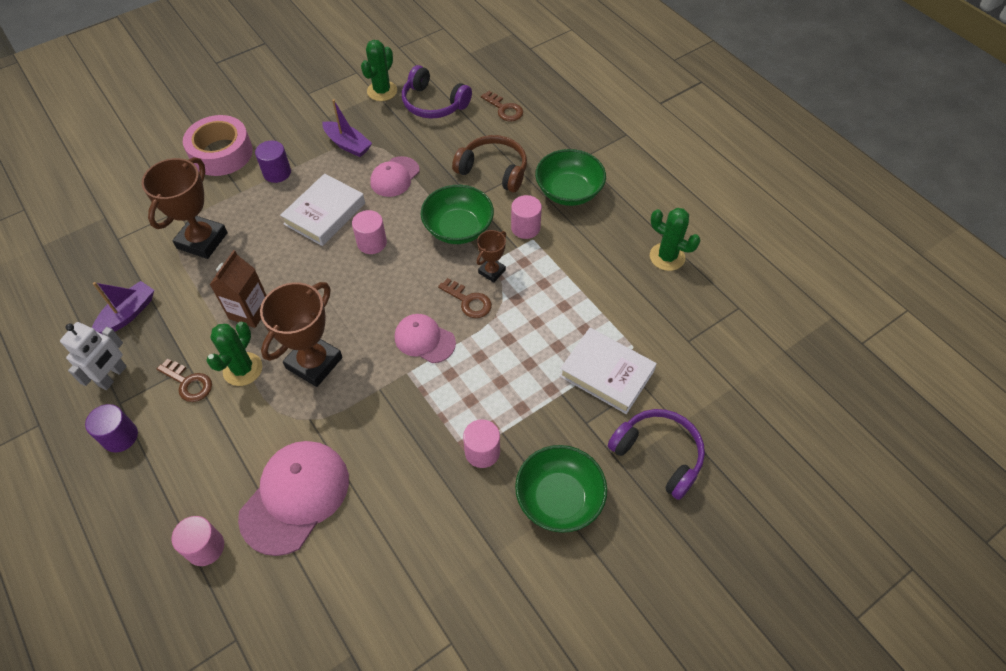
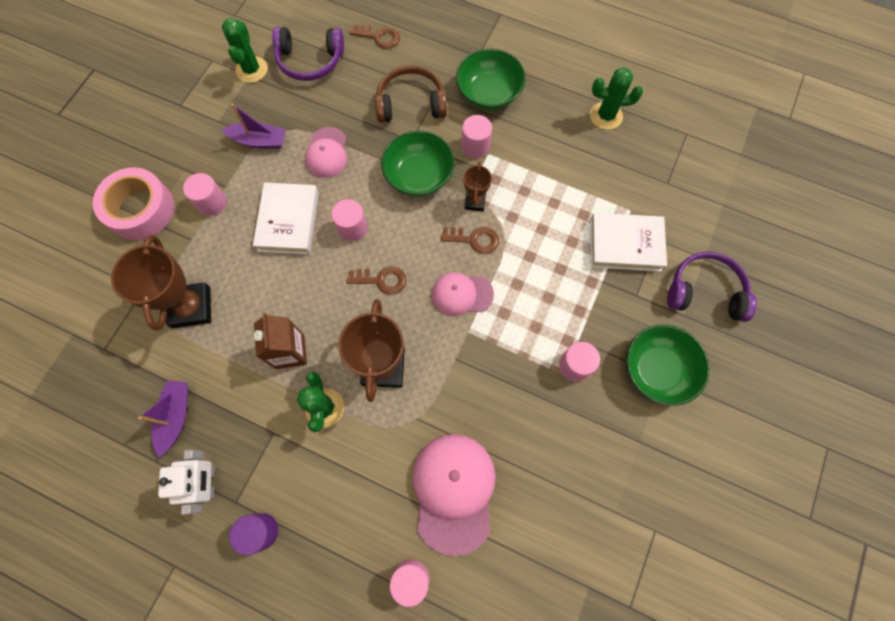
camera: 30 degrees left, 15 degrees up
(188, 383) = (285, 448): brown key -> brown key (381, 280)
(277, 172) = (212, 202): purple cylinder -> pink cylinder

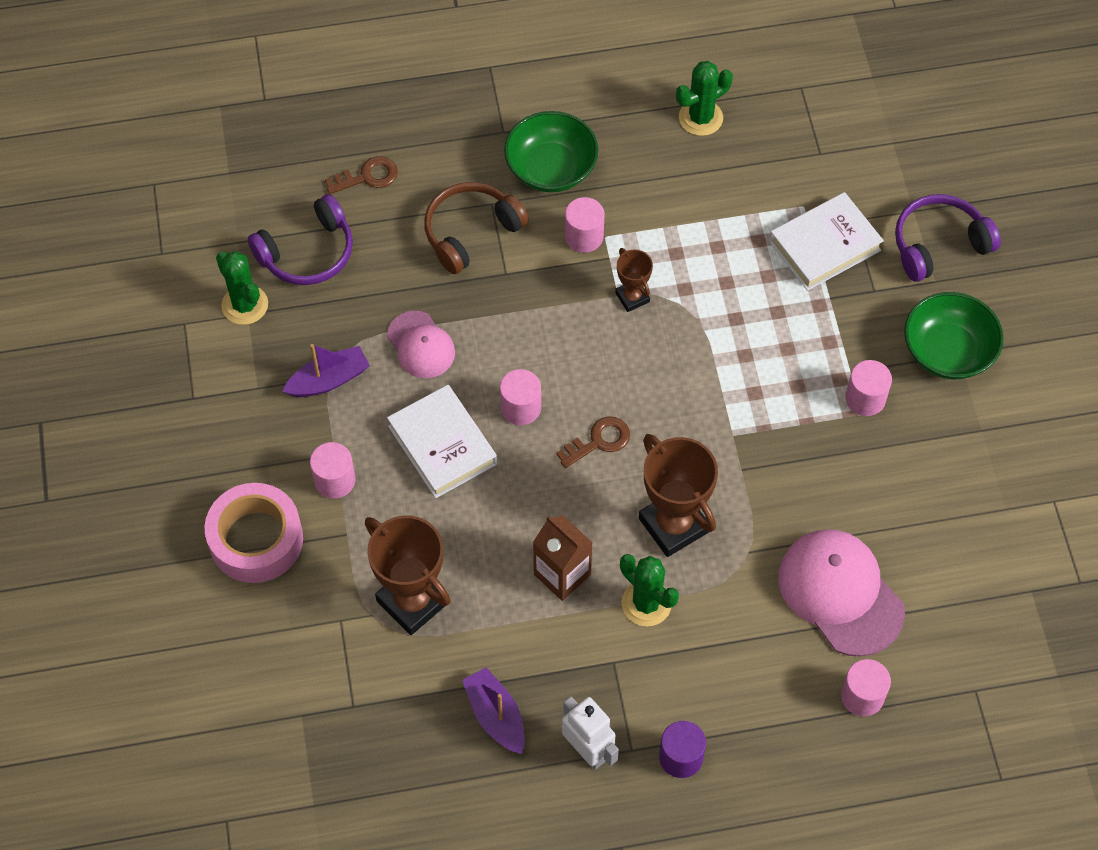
camera: 35 degrees left, 10 degrees down
(419, 175) = (547, 307): green bowl -> none
(462, 294) = (696, 401): pink cap -> none
(474, 239) = (664, 337): brown key -> none

